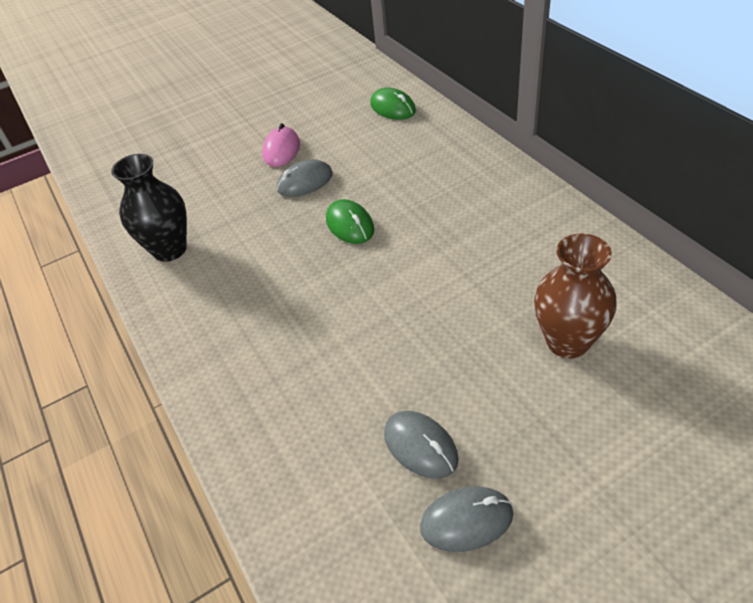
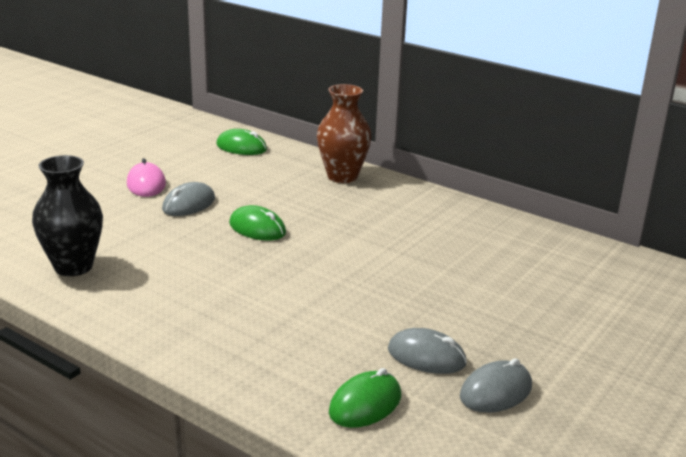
camera: 30 degrees left, 20 degrees down
(324, 498) = (365, 404): none -> green mouse
(567, 342) = (501, 276): brown vase -> brown vase (342, 176)

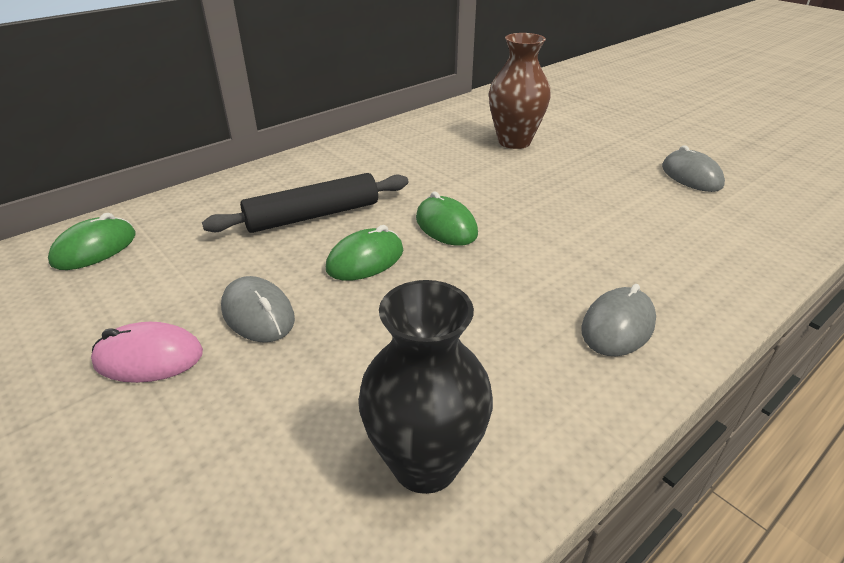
camera: 75 degrees left, 10 degrees up
(309, 202) = (313, 215): none -> black rolling pin
(342, 176) = (257, 186): brown vase -> brown vase (514, 141)
(365, 404) = (731, 235): green mouse -> green mouse (446, 226)
(426, 356) = (646, 196): grey mouse -> grey mouse (618, 326)

